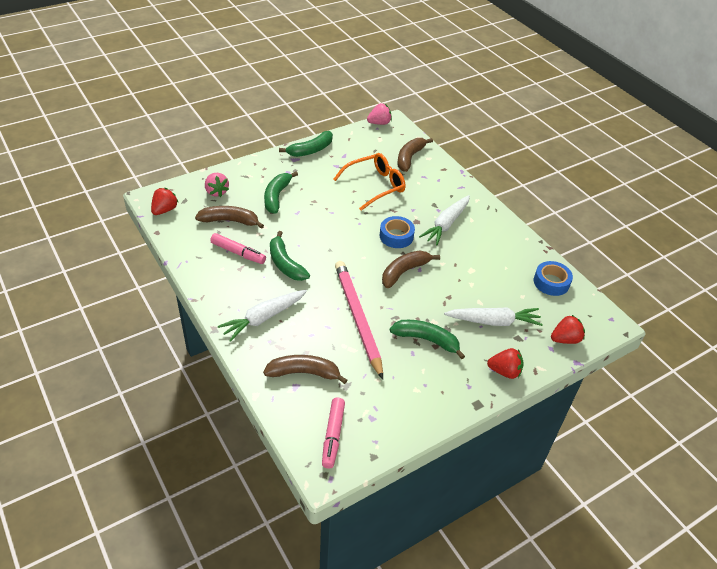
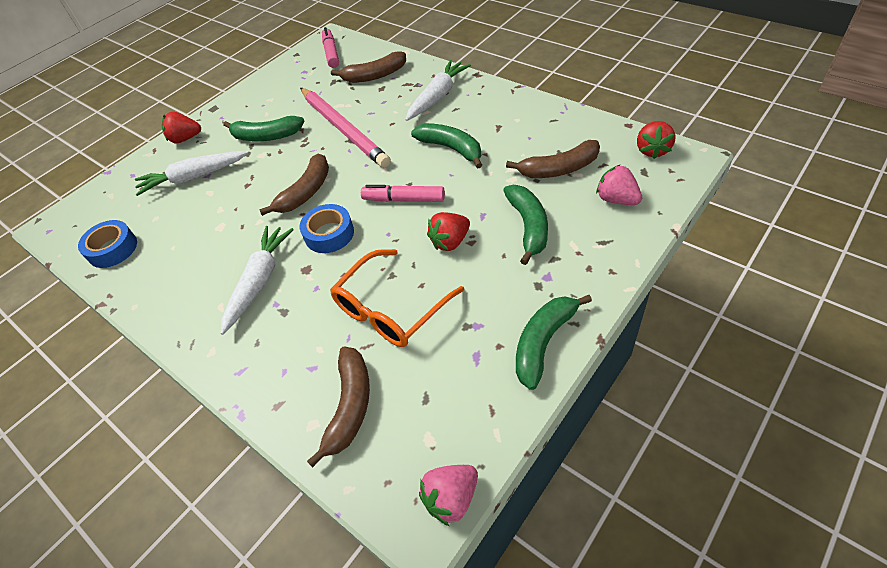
camera: 170 degrees right, 5 degrees up
(238, 253) = (514, 139): pink marker -> pink marker (404, 199)
(565, 339) = (113, 188): red strawberry -> red strawberry (450, 242)

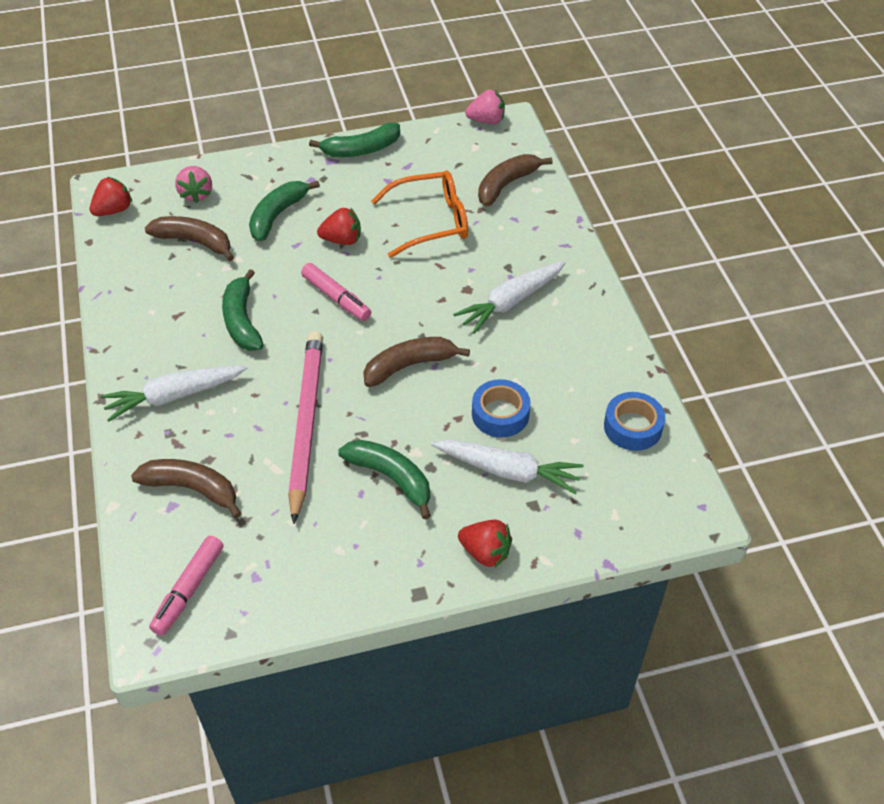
camera: 150 degrees left, 0 degrees up
(329, 234) = (424, 307): blue tape -> blue tape (500, 414)

